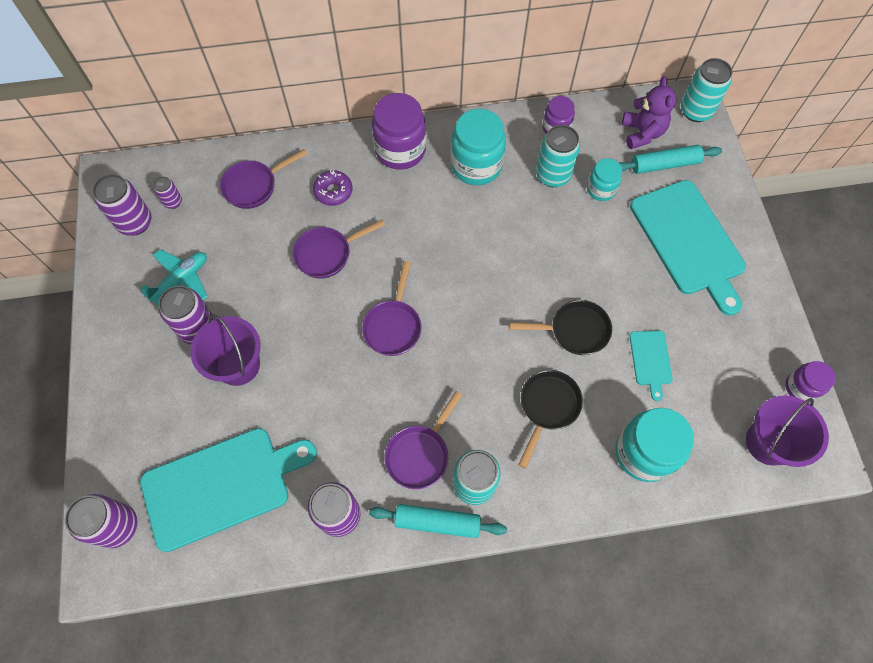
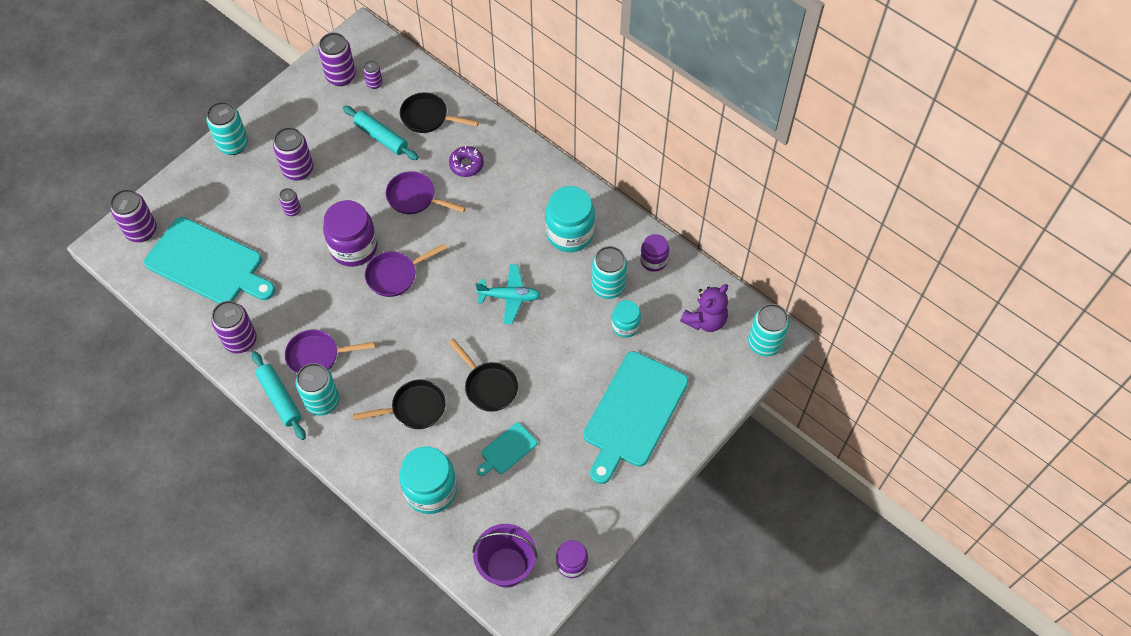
camera: 50 degrees right, 5 degrees down
(109, 366) = (233, 144): none -> turquoise can
(181, 280) = (323, 133): turquoise plane -> turquoise plane (509, 297)
(238, 365) = (292, 210): purple bucket -> purple can
(254, 186) = (428, 117): purple pan -> black pan
(400, 150) = (538, 178): purple jar -> purple jar (353, 247)
(664, 164) = (689, 354): turquoise rolling pin -> turquoise rolling pin (381, 137)

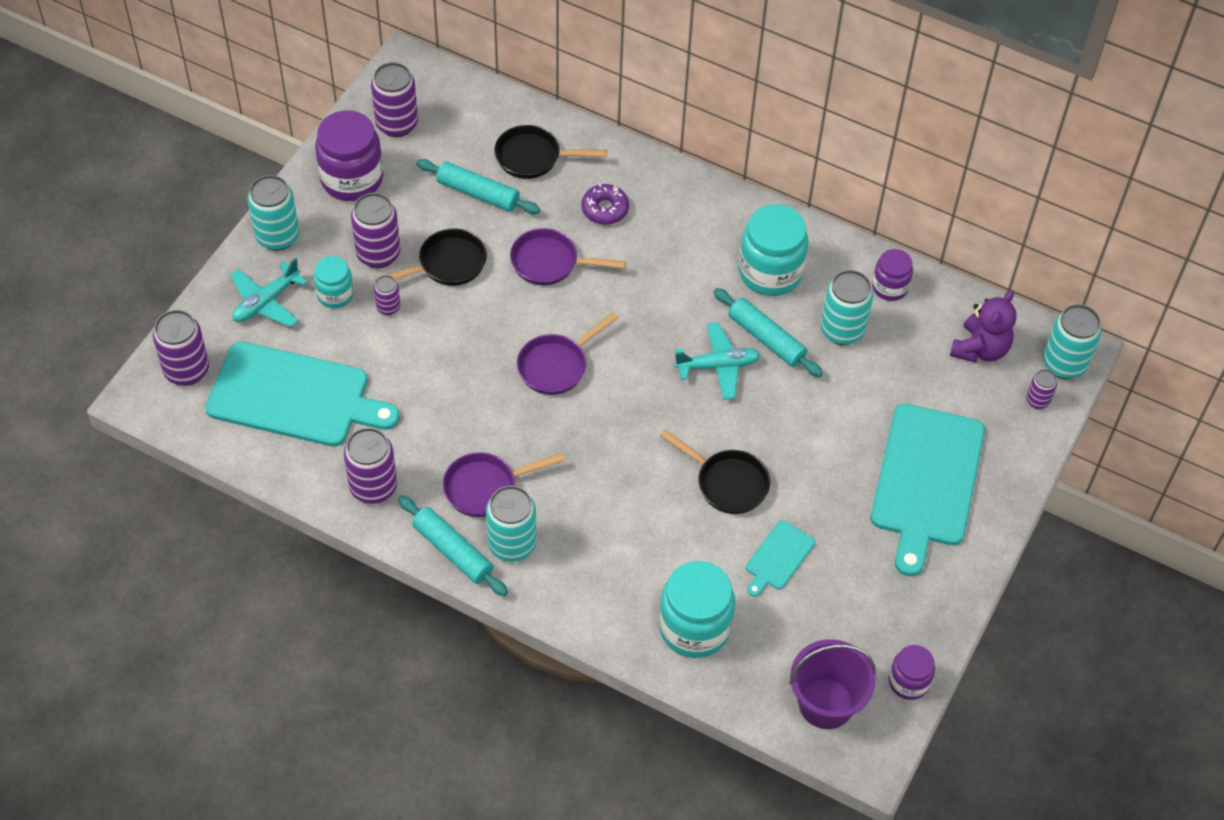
camera: 15 degrees left, 5 degrees down
(210, 191) = (266, 302): none -> turquoise plane
(353, 247) = (488, 340): purple jar -> purple jar (352, 179)
(374, 83) = (446, 126): purple can -> purple can (1037, 400)
(414, 408) = (638, 529): black pan -> black pan (447, 264)
(551, 283) = (766, 338): none -> turquoise rolling pin
(625, 326) = (880, 375): turquoise jar -> turquoise jar (335, 294)

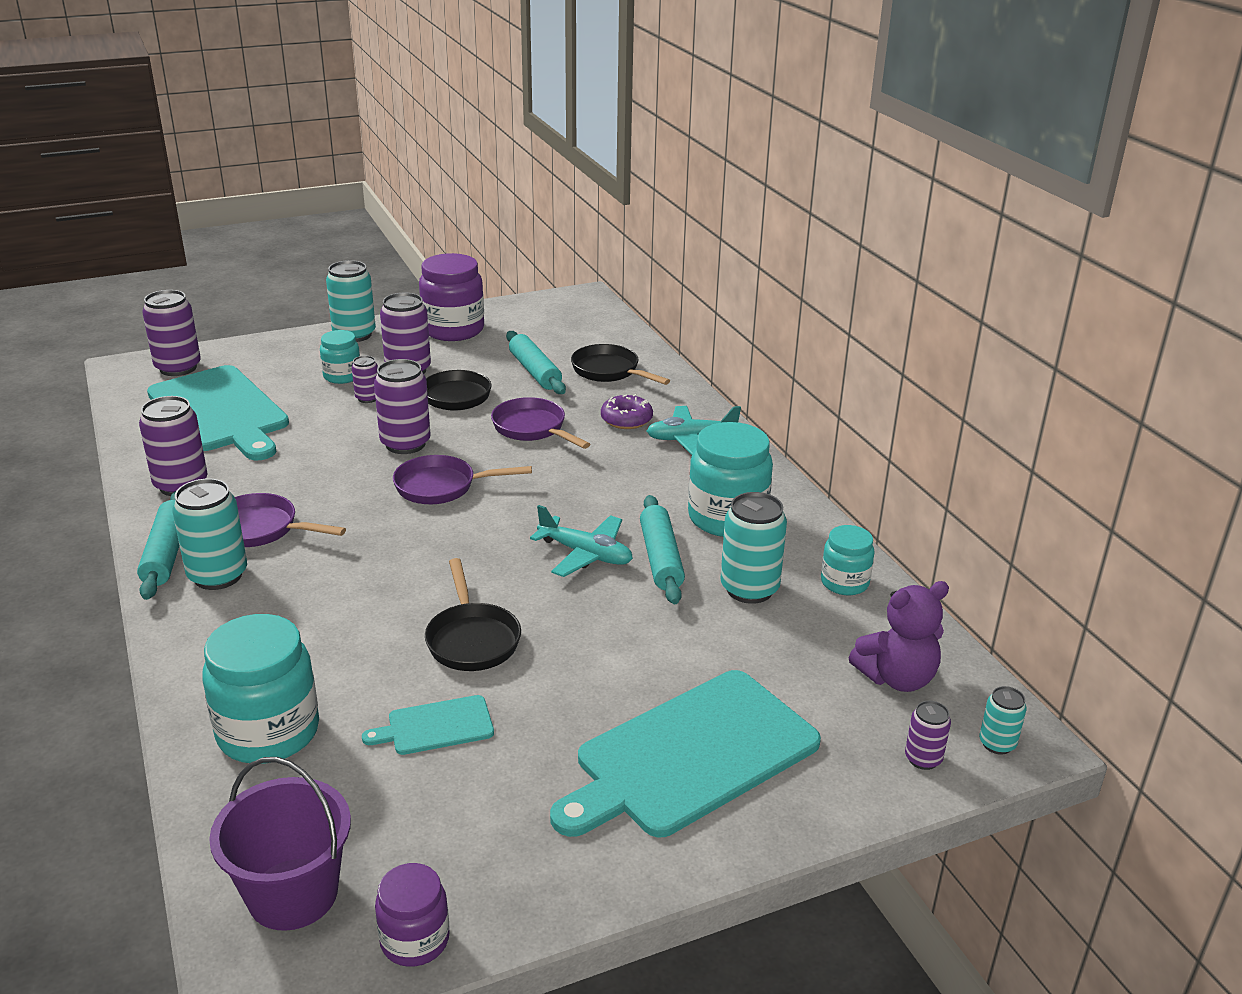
camera: 40 degrees right, 25 degrees down
(266, 302) = (290, 360): turquoise plane -> turquoise plane (691, 439)
(397, 124) = (530, 318): purple can -> purple can (405, 444)
(890, 287) = (844, 583): purple jar -> turquoise jar
(1064, 364) = (997, 744): turquoise can -> turquoise can, size x0.54

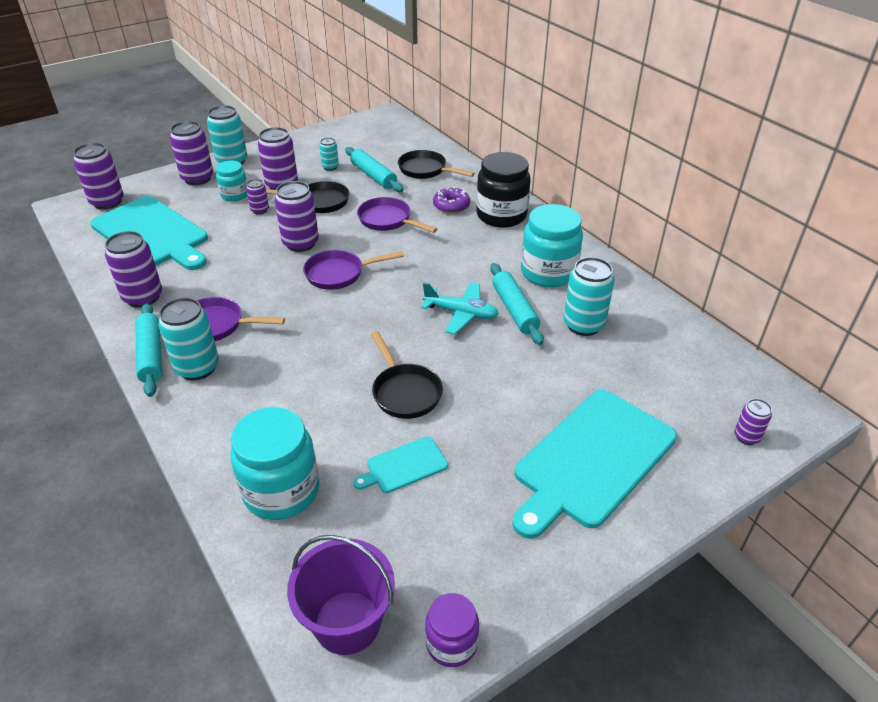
camera: 10 degrees left, 10 degrees up
(302, 351) = (197, 178): none -> purple can
(453, 330) = (303, 150): purple jar -> none
(691, 439) = (501, 215): turquoise plane -> black jar
(844, 583) = (645, 311): turquoise jar -> none
(897, 678) = (706, 378): purple teddy bear -> none
(997, 744) = (789, 418): turquoise can -> turquoise can (330, 167)

